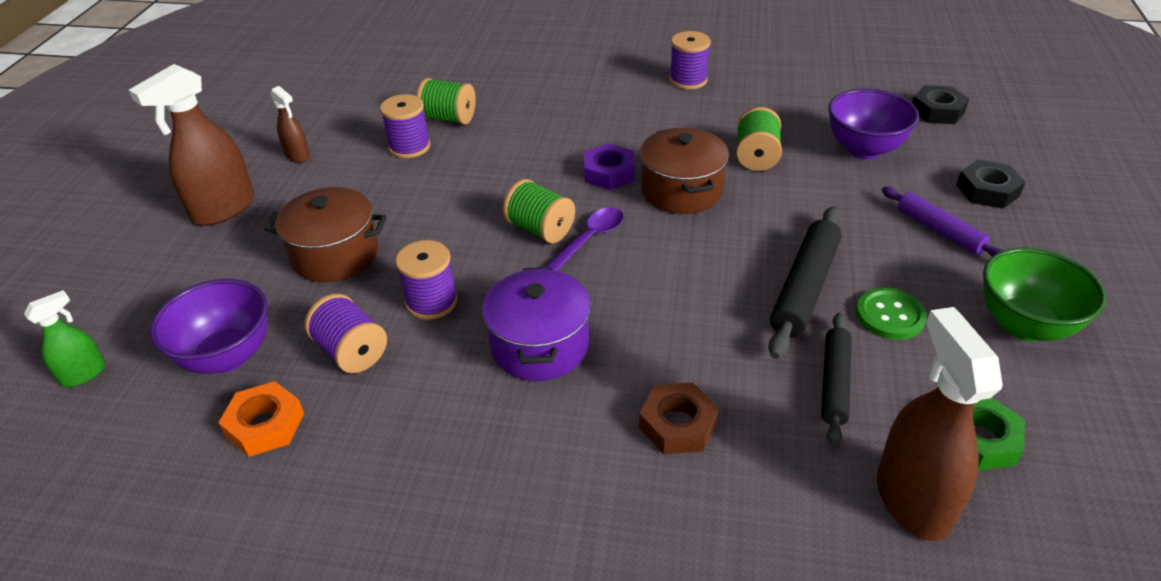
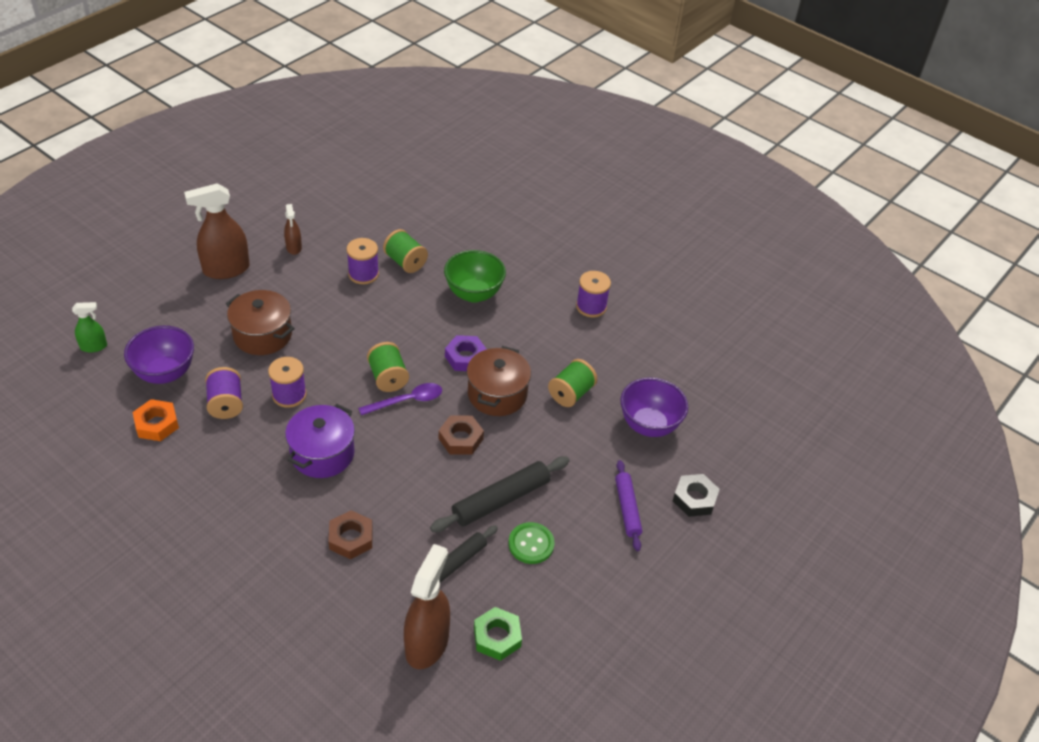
camera: 25 degrees right, 5 degrees up
(690, 250) = (461, 439): none -> brown nut
(937, 111) = (738, 421): black nut -> none
(1024, 325) = (602, 594): green bowl -> green bowl (474, 294)

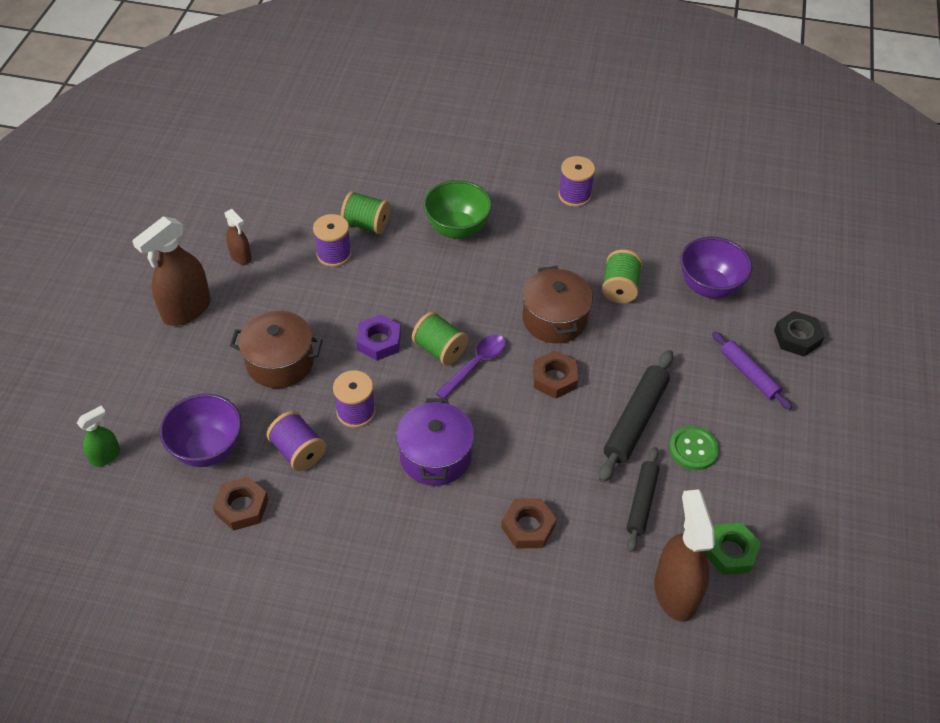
camera: 25 degrees left, 5 degrees up
(156, 424) = (242, 507): orange nut -> brown nut
(465, 357) = (498, 296): purple nut -> purple nut (379, 341)

